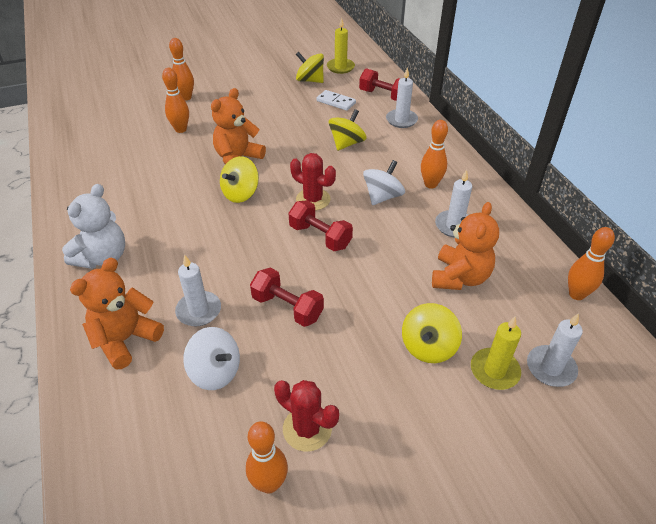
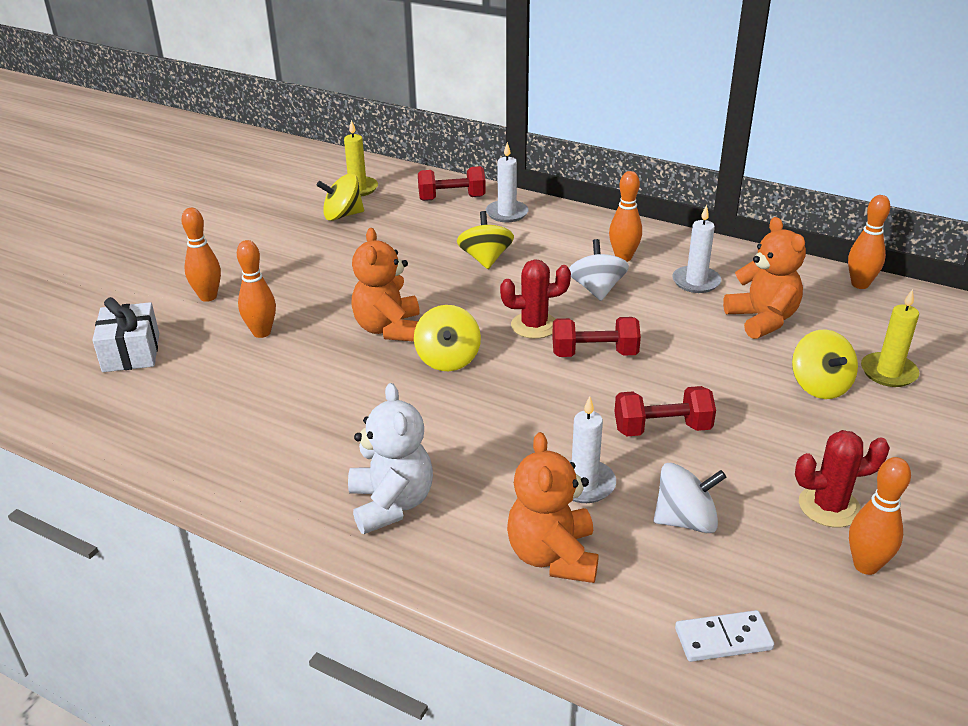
camera: 40 degrees left, 10 degrees down
(118, 111) = (131, 352): none -> white gift
(336, 102) = (409, 225): white domino -> white domino (723, 639)
(550, 368) = (919, 346): white candle -> none

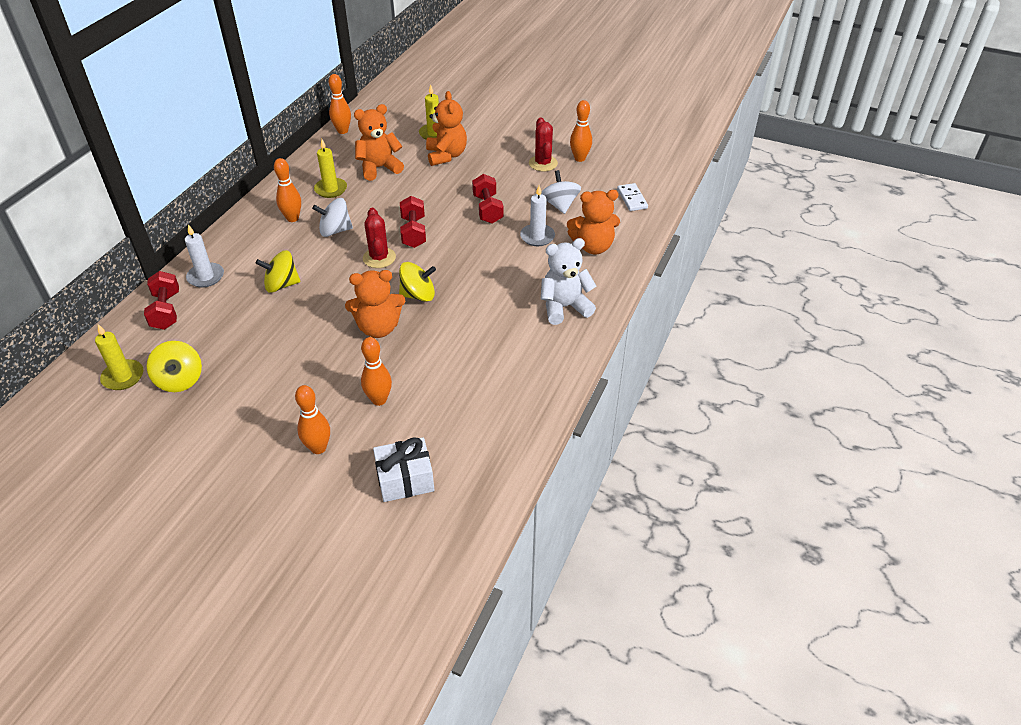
camera: 95 degrees left, 10 degrees up
(696, 282) = (331, 189): white candle -> yellow candle
(819, 386) = (446, 156): yellow spinning top -> orange teddy bear

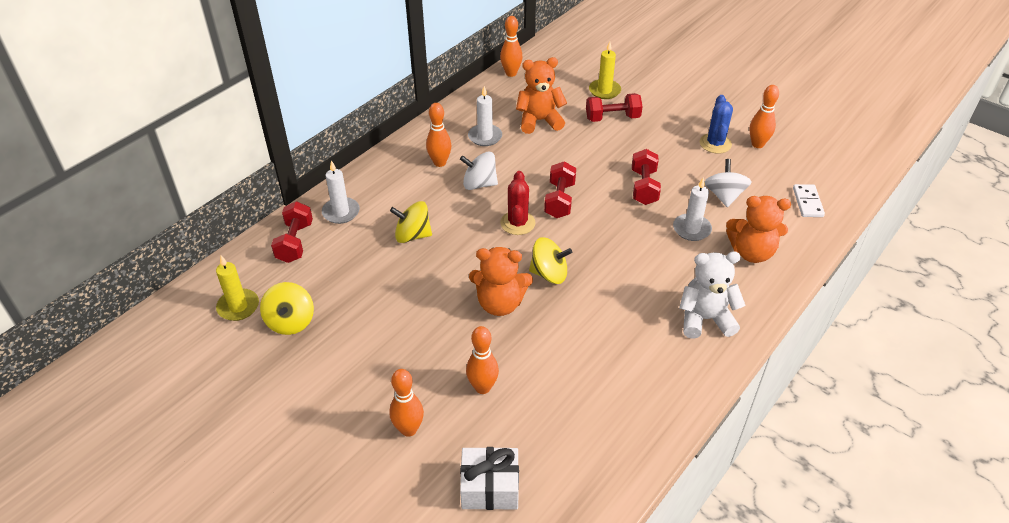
camera: 15 degrees right, 0 degrees up
(331, 189) = (485, 137): yellow candle -> white candle
(446, 156) = (612, 118): orange teddy bear -> red dumbbell
(543, 163) = (715, 143): red cactus -> blue cactus

